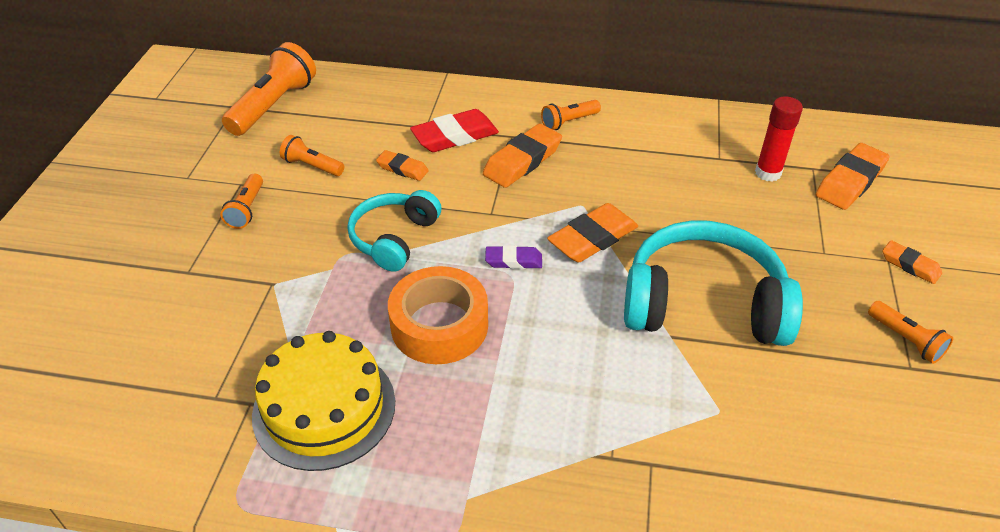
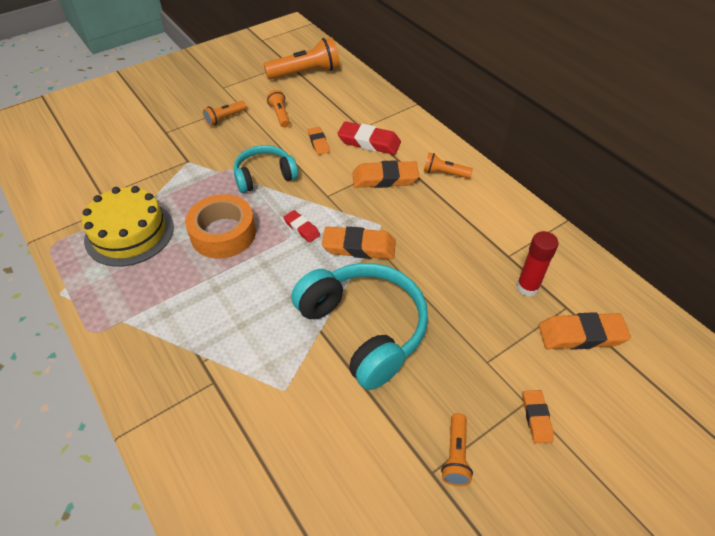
camera: 45 degrees right, 5 degrees up
(513, 261) = (302, 228): purple eraser -> red eraser

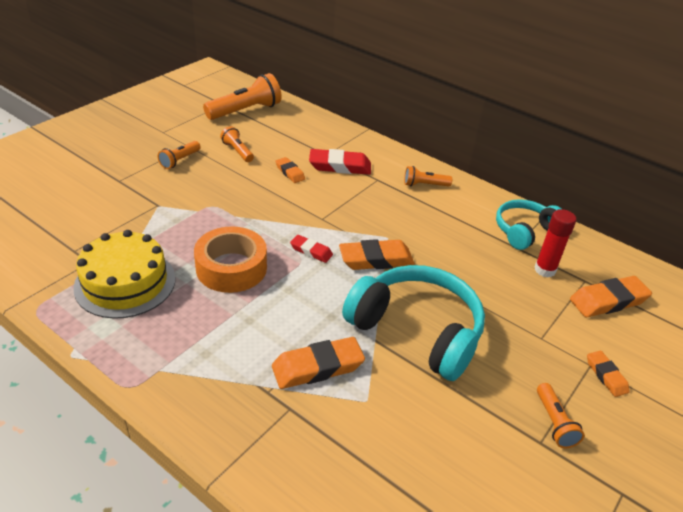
camera: 20 degrees left, 10 degrees down
(264, 176) = (249, 209): turquoise headphones -> turquoise headphones (524, 231)
(385, 178) = (371, 196): orange eraser -> orange eraser (317, 367)

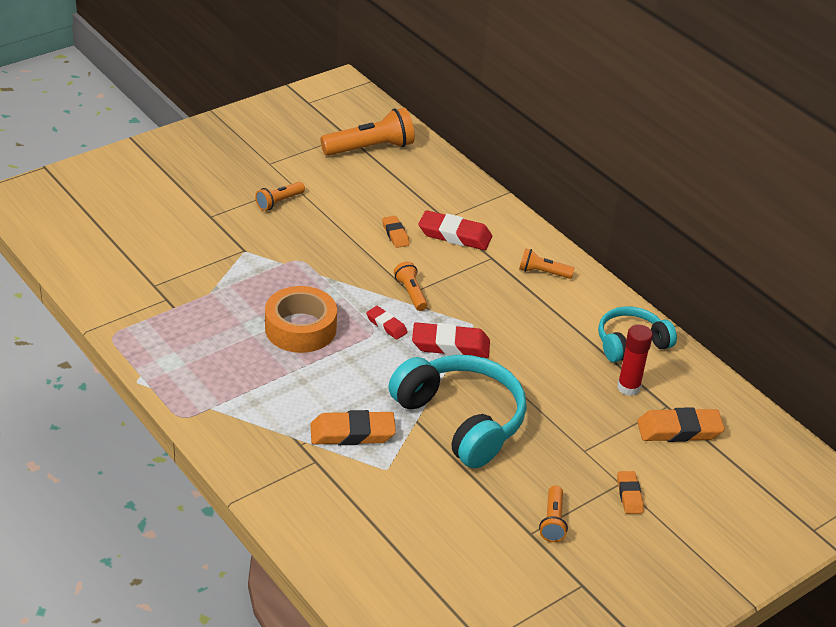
camera: 15 degrees right, 0 degrees up
(125, 282) = (196, 325): yellow cake -> none
(237, 151) = (345, 200): orange flashlight -> orange flashlight (411, 293)
(376, 259) = (450, 345): orange eraser -> red eraser

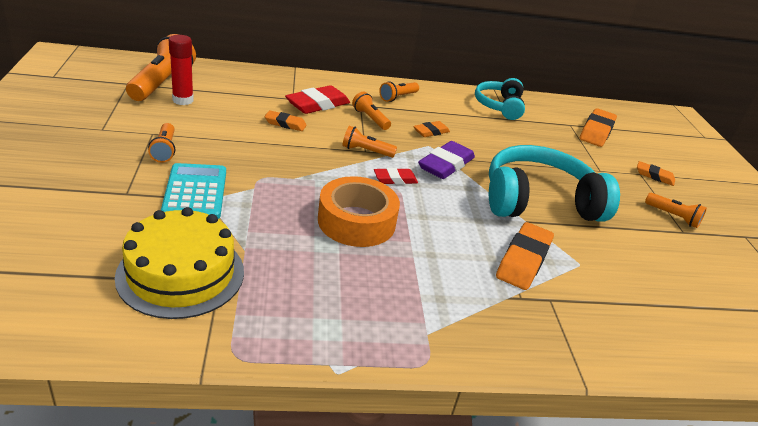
camera: 60 degrees left, 5 degrees down
(158, 280) = (181, 274): none -> yellow cake
(246, 241) = (195, 192): none -> turquoise calculator
(450, 345) = (446, 165): red eraser -> purple eraser
(473, 273) = (370, 119): none -> orange flashlight
(501, 316) = (431, 132): none -> orange eraser
(628, 387) = (544, 127): red glue stick -> red glue stick (183, 100)

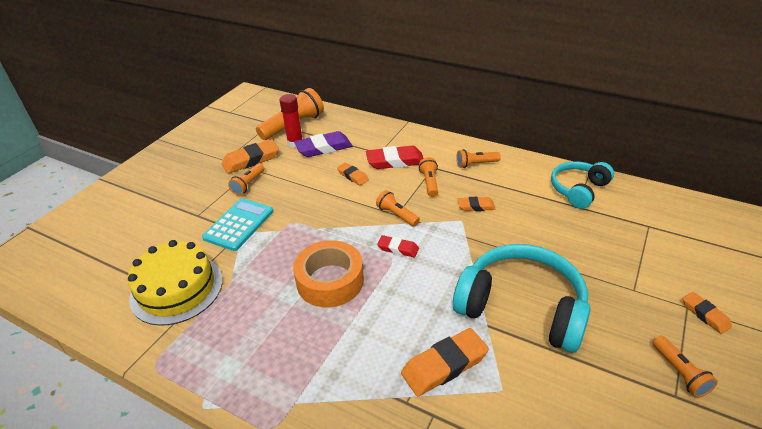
camera: 40 degrees right, 5 degrees up
(446, 165) = (459, 244): purple eraser -> purple eraser (324, 148)
(596, 132) = (676, 241): orange eraser -> orange eraser (251, 160)

